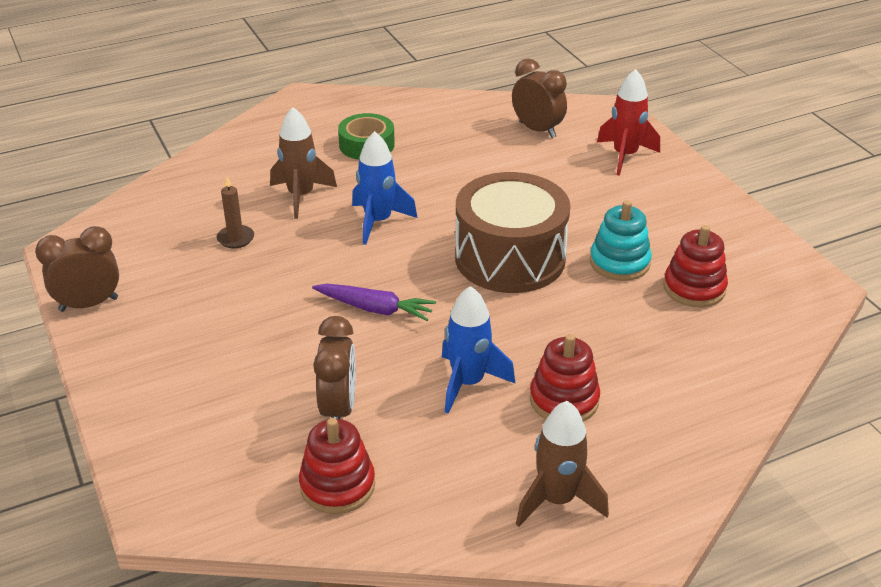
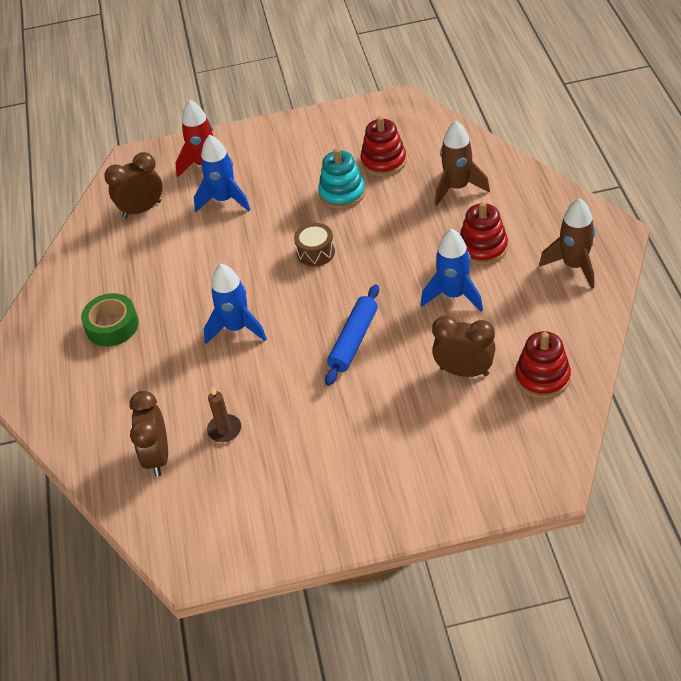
camera: 70 degrees left, 10 degrees up
(89, 304) = (286, 542): brown clock -> brown clock (157, 457)
(301, 196) = (176, 379): brown rocket -> brown rocket (457, 188)
(375, 309) = (353, 340): purple carrot -> blue rolling pin
(510, 258) = (315, 252): brown drum -> brown drum, size x0.43
(573, 179) = (224, 200): none -> blue rocket

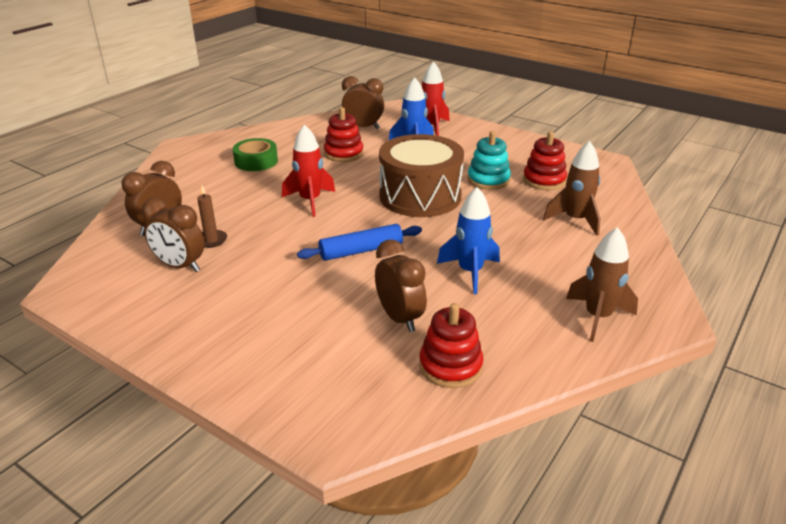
camera: 40 degrees right, 15 degrees down
(236, 328) = (310, 201): blue rocket -> red rocket
(243, 471) = (180, 266): none -> brown clock
(315, 252) = (420, 196): brown drum -> brown drum, size x2.33
(482, 247) = (538, 261): red stacking toy -> red stacking toy (343, 153)

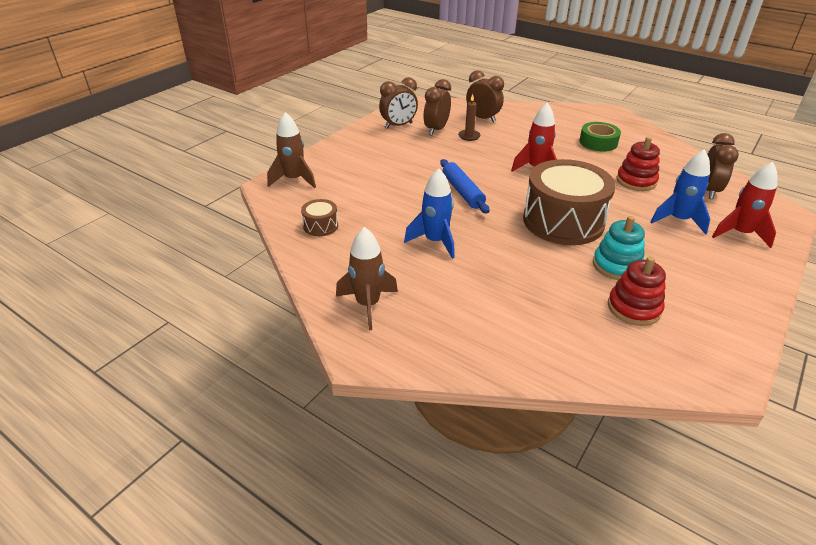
camera: 90 degrees right, 5 degrees up
(399, 318) = (375, 207): brown clock -> brown clock (398, 126)
(450, 366) = (320, 226): red stacking toy -> brown drum
(575, 220) = (541, 319): brown rocket -> brown rocket (294, 180)

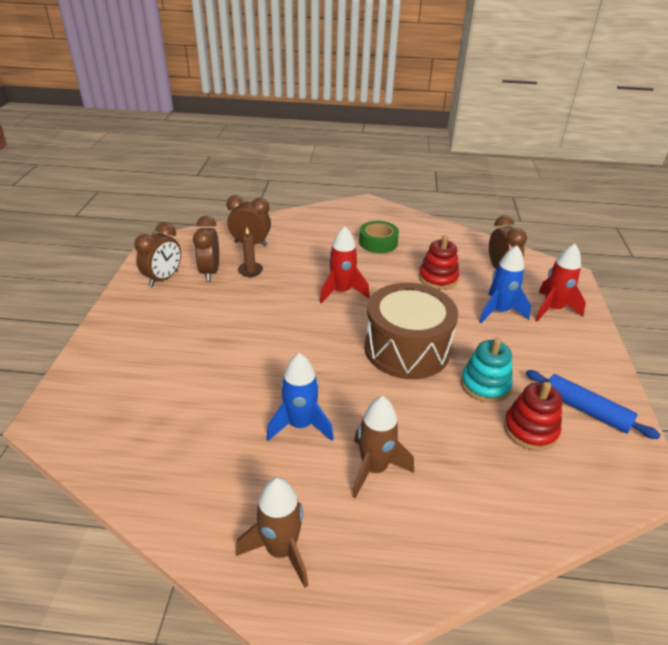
camera: 30 degrees left, 0 degrees up
(294, 180) = (77, 398): brown rocket -> brown rocket (374, 469)
(320, 226) = (154, 456): brown drum -> none
(462, 192) = (288, 346): blue rolling pin -> blue rolling pin (586, 410)

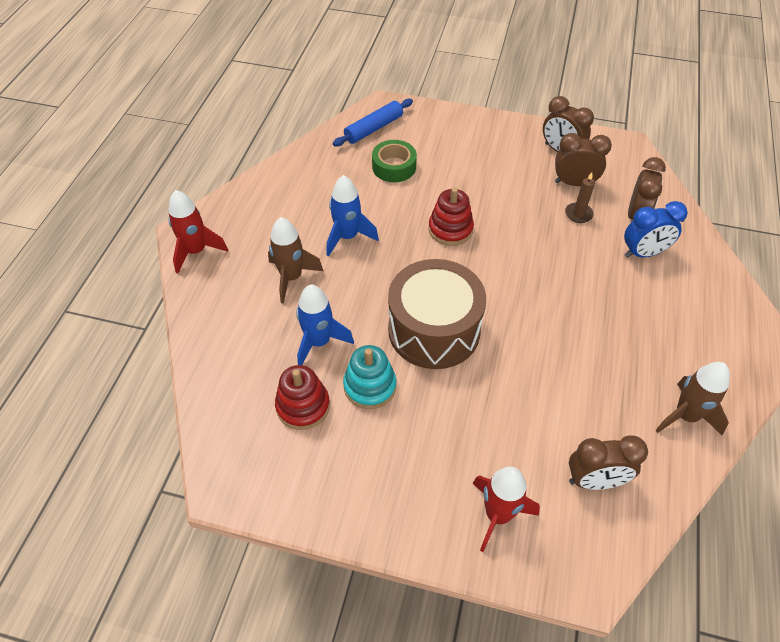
camera: 100 degrees right, 15 degrees up
(281, 550) = (241, 218): brown rocket -> brown rocket (685, 416)
(292, 243) = (643, 253): none -> blue clock
(342, 292) = (539, 289): red rocket -> red rocket (196, 251)
(378, 242) = (655, 343): green tape -> green tape (394, 167)
(438, 278) = (570, 393): red stacking toy -> red stacking toy (450, 229)
(499, 311) = (495, 444): blue rocket -> blue rocket (319, 342)
(586, 410) = (316, 471): blue rolling pin -> blue rolling pin (373, 128)

